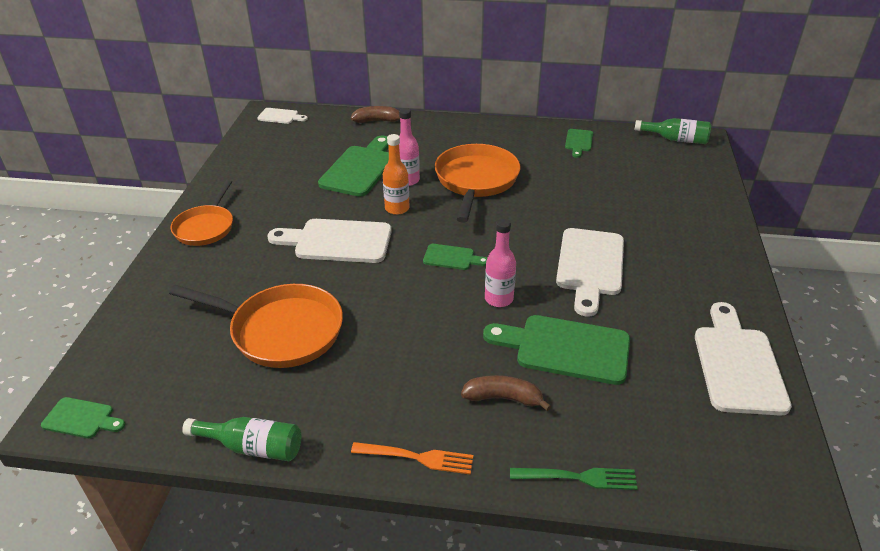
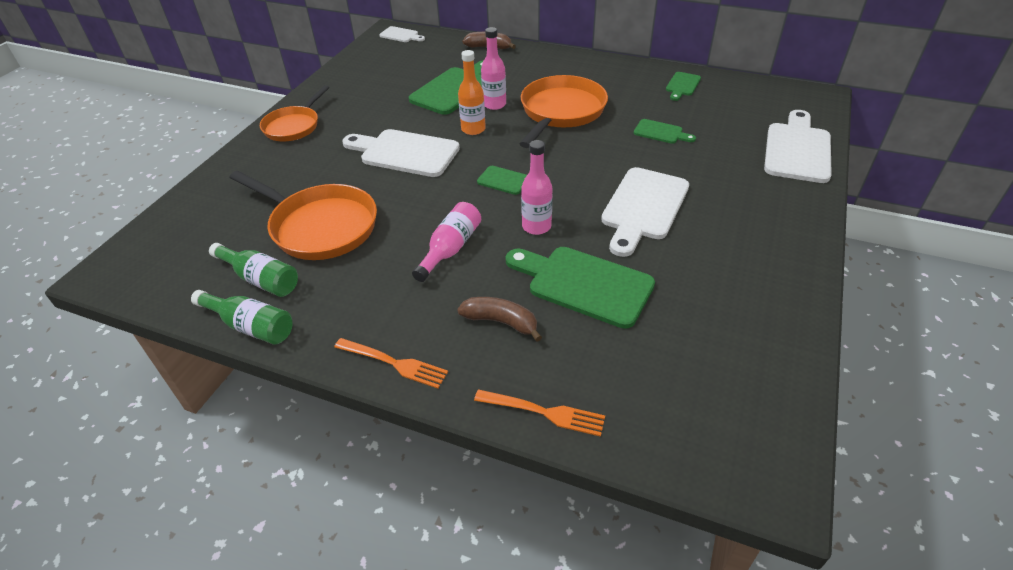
camera: 15 degrees right, 5 degrees up
(81, 419) = (121, 276): green cutting board -> green cutting board (661, 132)
(425, 334) = (450, 249): none -> pink bottle
(578, 477) = (544, 412): green fork -> orange fork
(675, 139) = (789, 93): green bottle -> green bottle (260, 279)
(738, 364) = (764, 329): white cutting board -> white cutting board (797, 150)

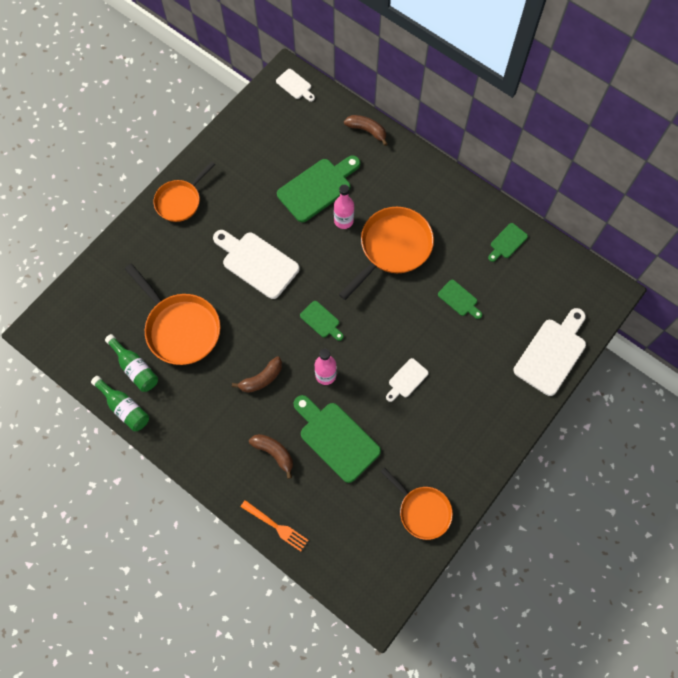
camera: 15 degrees right, 25 degrees up
(394, 363) = (203, 464): orange fork -> none
(450, 249) = (261, 379): pink bottle -> brown banana
(473, 129) = (316, 249): orange bottle -> none
(643, 207) = (406, 379): white cutting board -> white cutting board, size x0.51
(754, 332) = (422, 510): none -> orange pan

